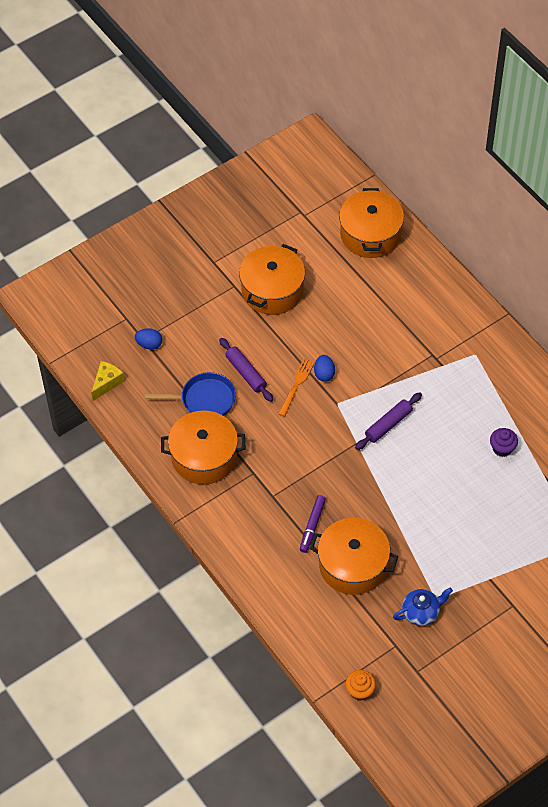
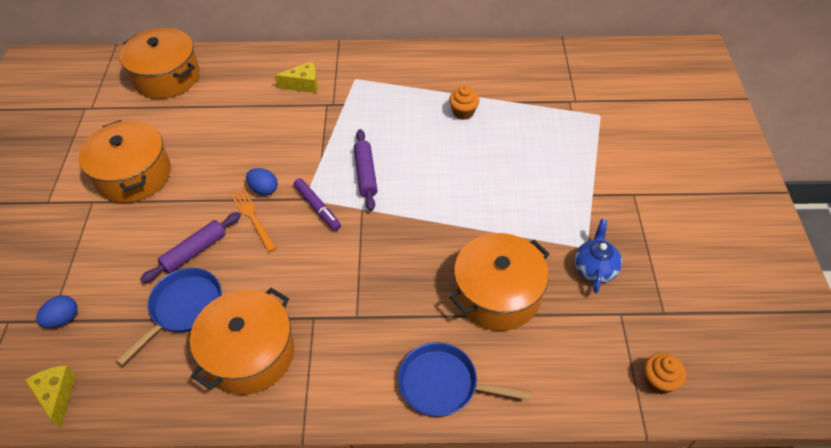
camera: 55 degrees left, 5 degrees down
(246, 373) = (194, 251): purple rolling pin -> purple rolling pin turned 45 degrees counterclockwise
(264, 572) = (443, 384): none -> blue pan
(312, 526) = (423, 302): purple marker -> purple marker (317, 208)
(439, 325) = (303, 84): none -> yellow cheese
(502, 448) = (463, 112): purple cupcake -> orange cupcake

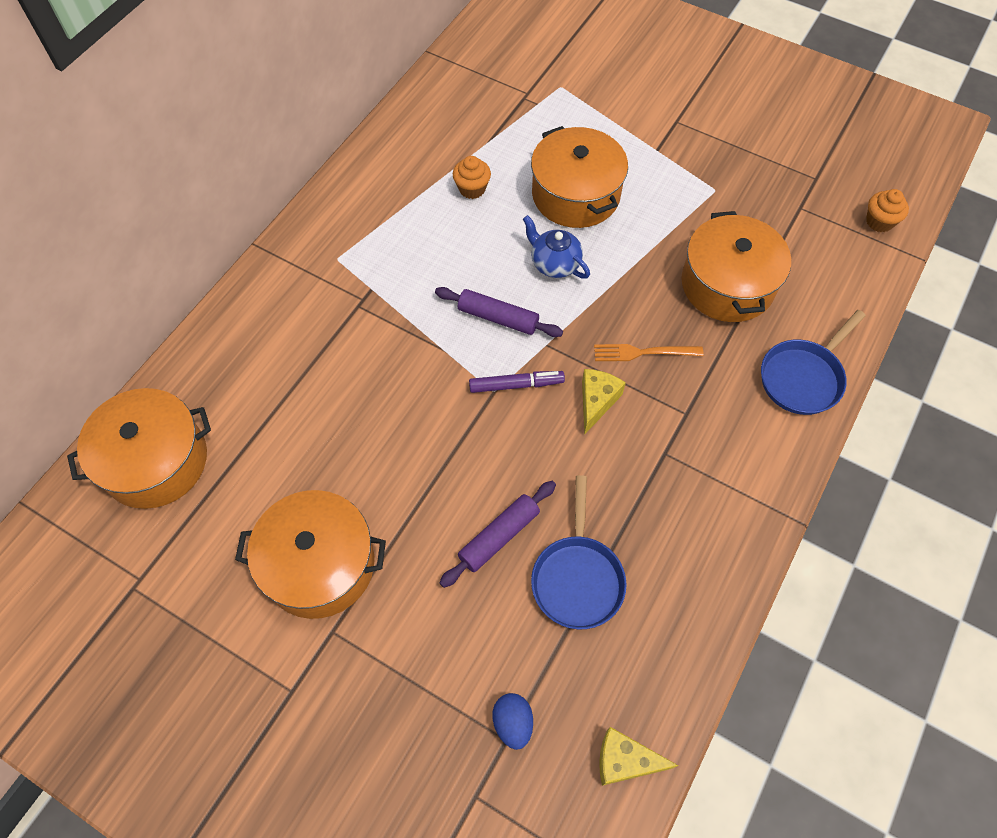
camera: 60 degrees left, 10 degrees up
(183, 308) = (577, 578): blue pan -> blue pan turned 150 degrees counterclockwise
(194, 251) = (499, 536): purple rolling pin -> purple rolling pin turned 60 degrees clockwise
(249, 353) = (677, 532): orange pot -> orange pot (576, 194)
(253, 218) = (487, 455): orange fork -> orange fork (643, 352)
(264, 189) = (450, 426): blue egg -> none
(303, 84) = (303, 314): yellow cheese -> yellow cheese (596, 402)
(595, 268) = (742, 197): blue teapot -> blue teapot (554, 263)

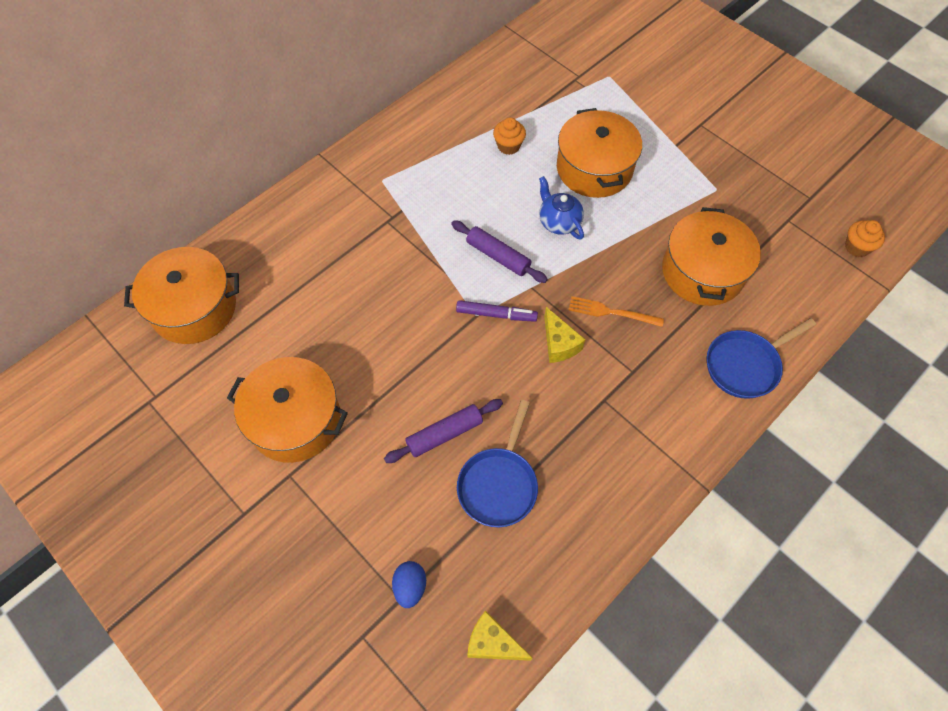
camera: 15 degrees right, 0 degrees up
(596, 402) = (559, 344): yellow cheese -> yellow cheese turned 120 degrees clockwise

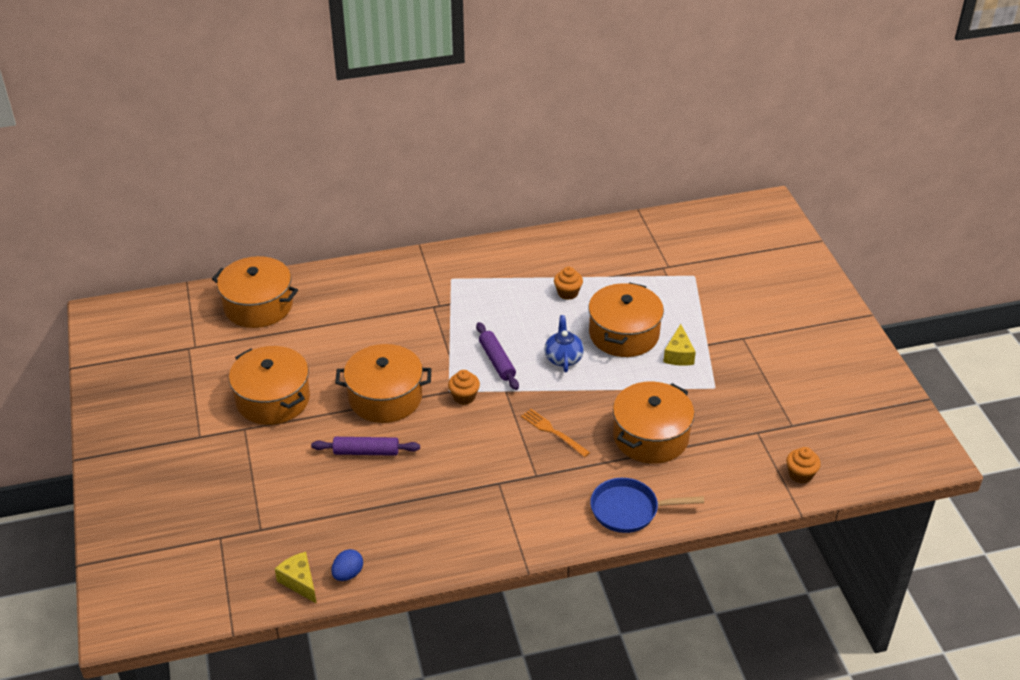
camera: 30 degrees right, 20 degrees down
(410, 587) = (272, 526): blue egg -> blue egg (348, 574)
(416, 356) = (385, 397): none -> orange pot
(496, 314) = (464, 397): purple marker -> orange cupcake
(499, 484) = (379, 497): blue pan -> none
(559, 344) = (495, 434): yellow cheese -> yellow cheese (678, 355)

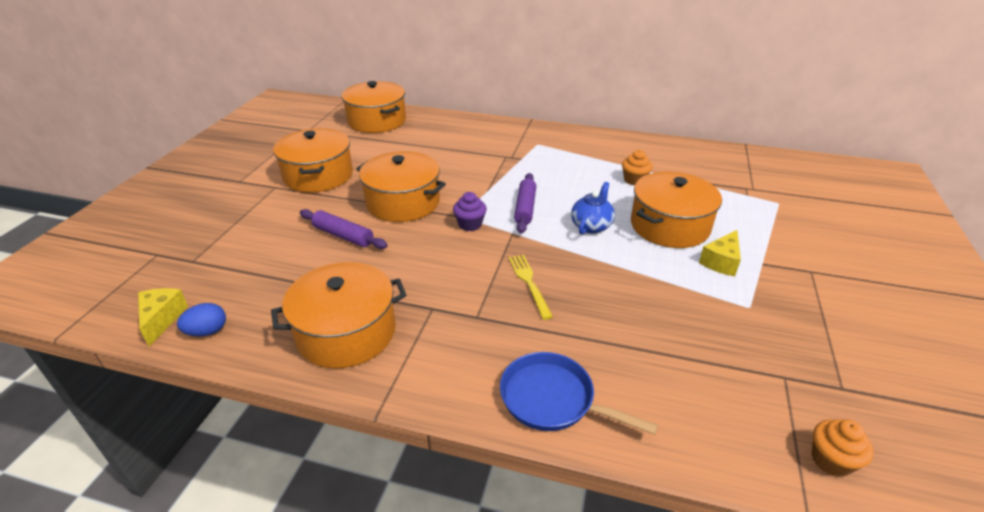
camera: 30 degrees right, 5 degrees down
(464, 397) = (470, 224): orange cupcake -> purple cupcake
(553, 432) = (529, 283): orange fork -> yellow fork
(650, 436) = (637, 328): orange pot -> orange pot (346, 332)

